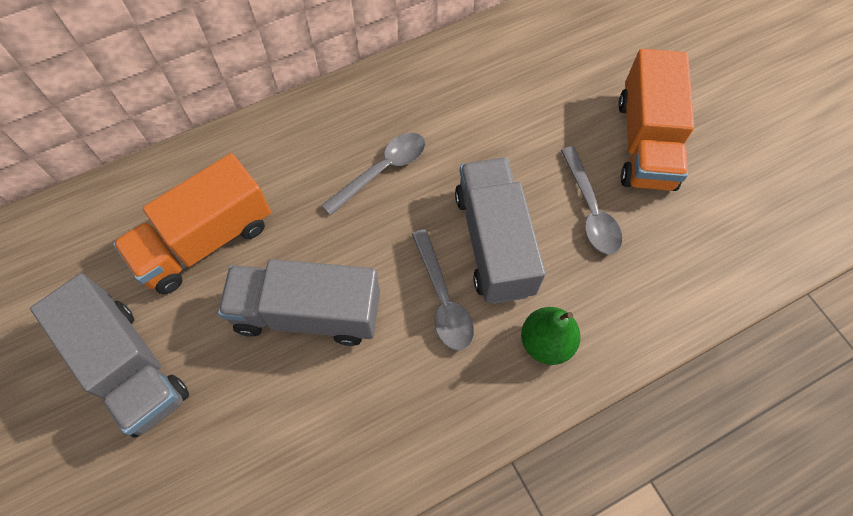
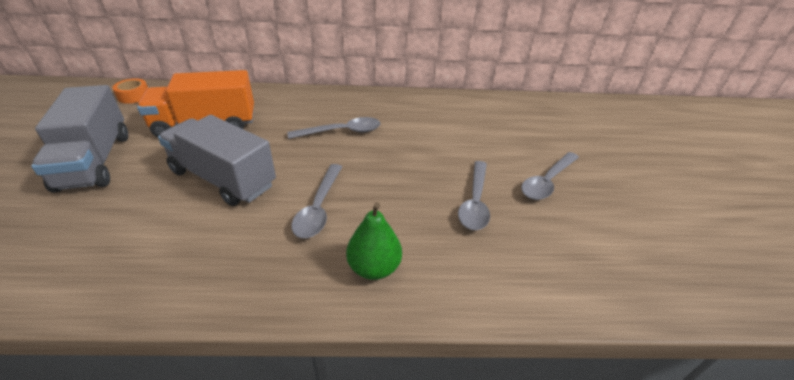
camera: 25 degrees right, 25 degrees down
(52, 237) = (134, 96): none -> orange tape
(494, 243) = (384, 192): grey truck -> none
(645, 143) = (547, 181): orange truck -> grey spoon

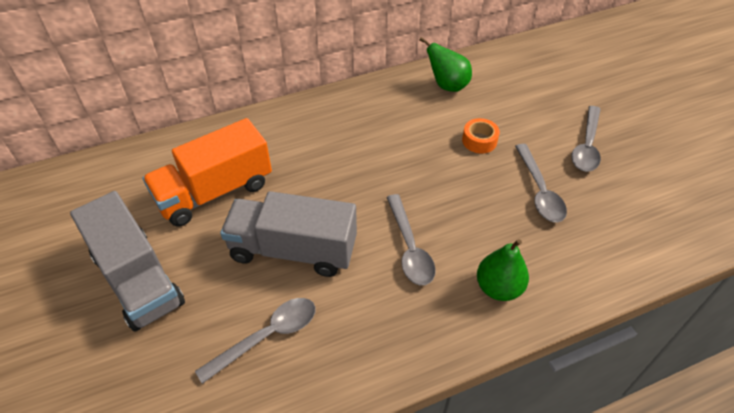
camera: 20 degrees left, 10 degrees up
(134, 96) = (91, 181): orange tape -> orange tape (479, 141)
(342, 132) = (365, 152): grey spoon -> grey spoon (267, 336)
(446, 108) = (447, 85): none -> green pear

